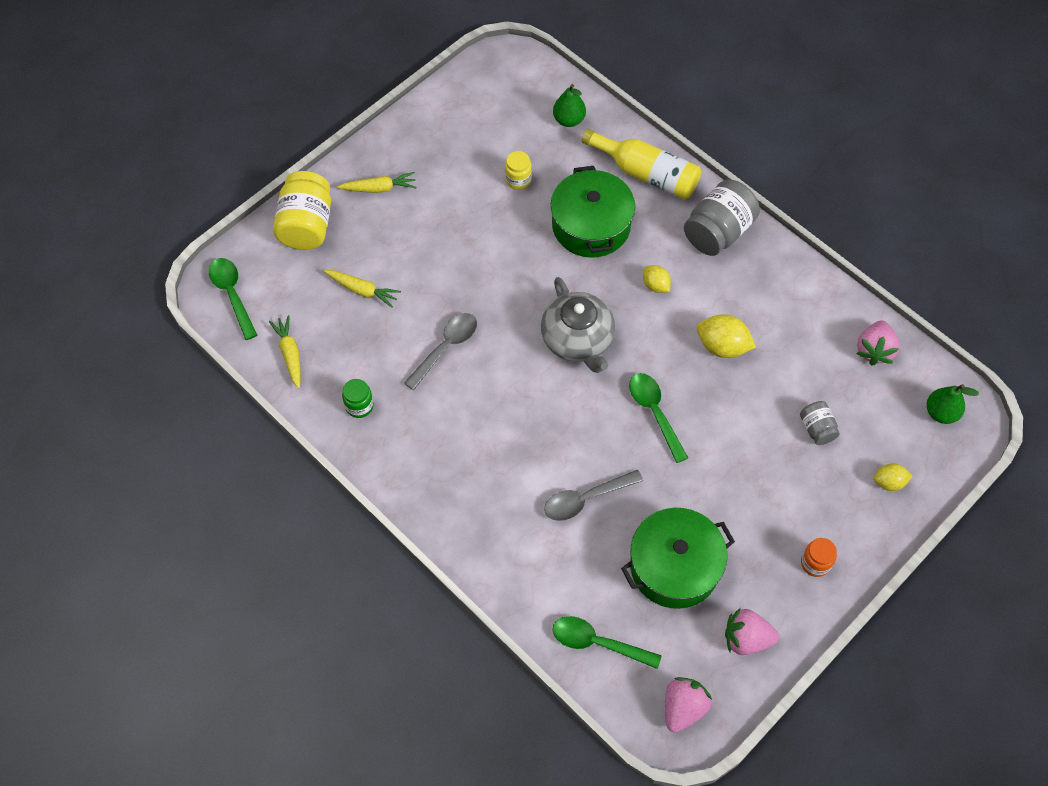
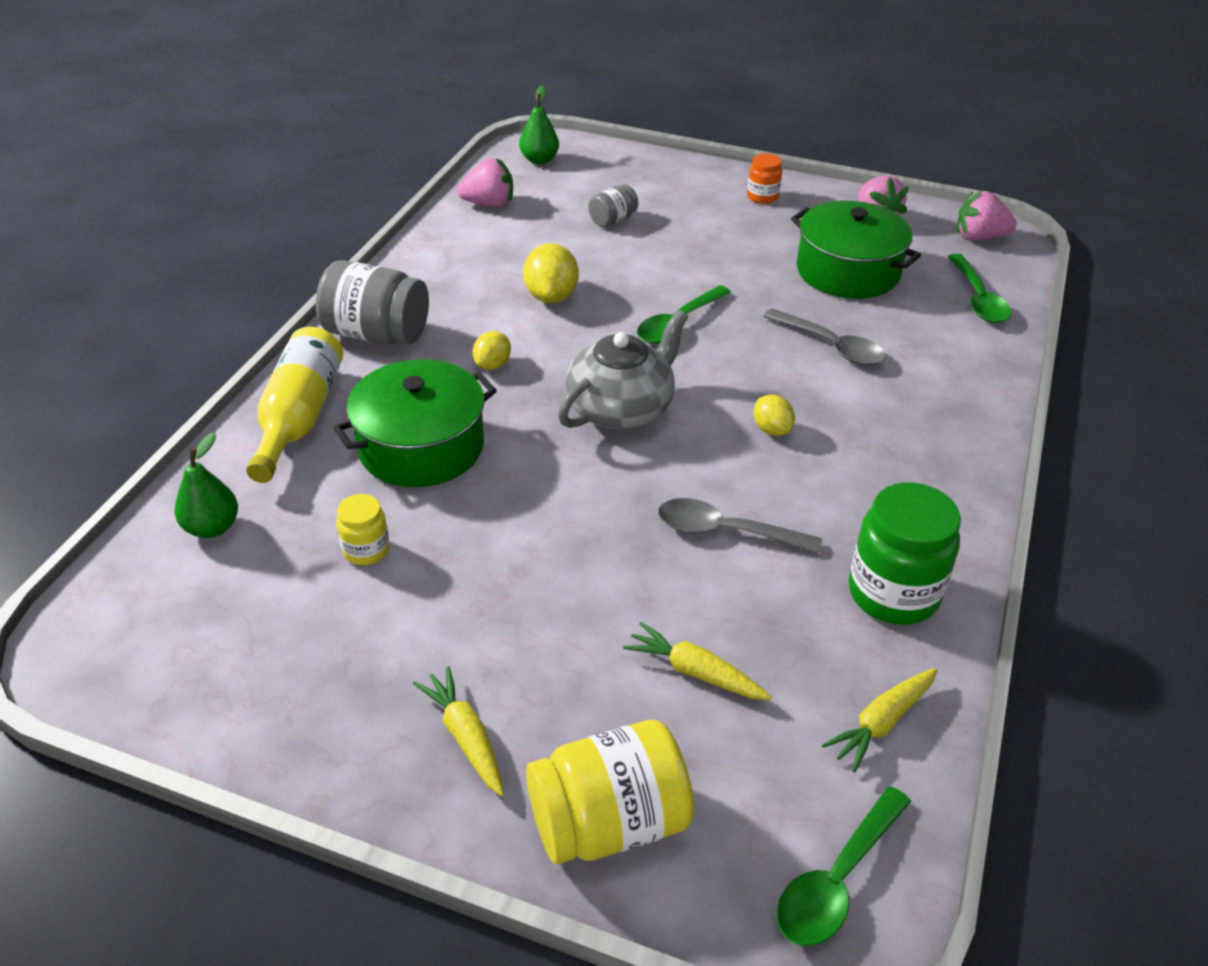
camera: 115 degrees left, 20 degrees down
(359, 406) = (893, 593): green jar -> green jar, size x1.90
(363, 290) = (694, 672): yellow carrot -> yellow carrot turned 60 degrees counterclockwise
(889, 482) = (640, 174): yellow lemon -> yellow lemon (771, 429)

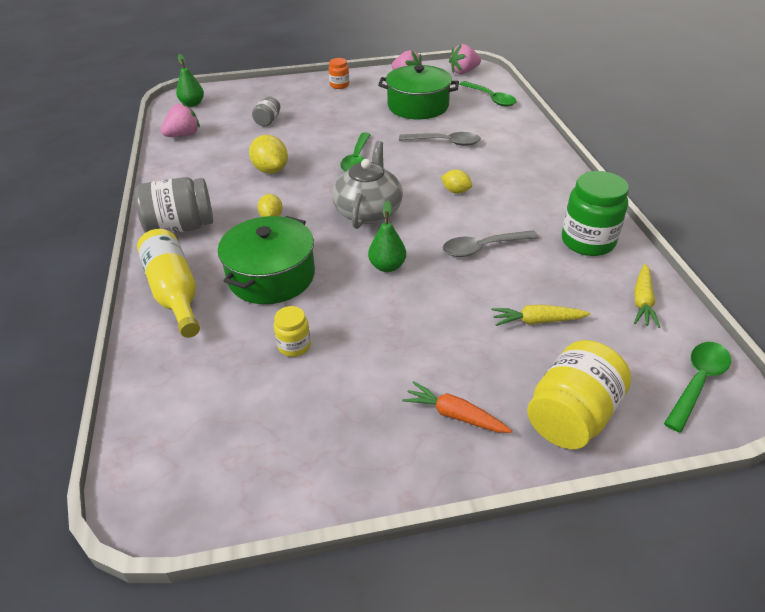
camera: 30 degrees left, 0 degrees up
(212, 527) = (177, 380): green pear -> green pear (387, 266)
(465, 736) = (454, 415): yellow carrot -> orange carrot
(836, 880) = (697, 382): green spoon -> green spoon turned 150 degrees counterclockwise

